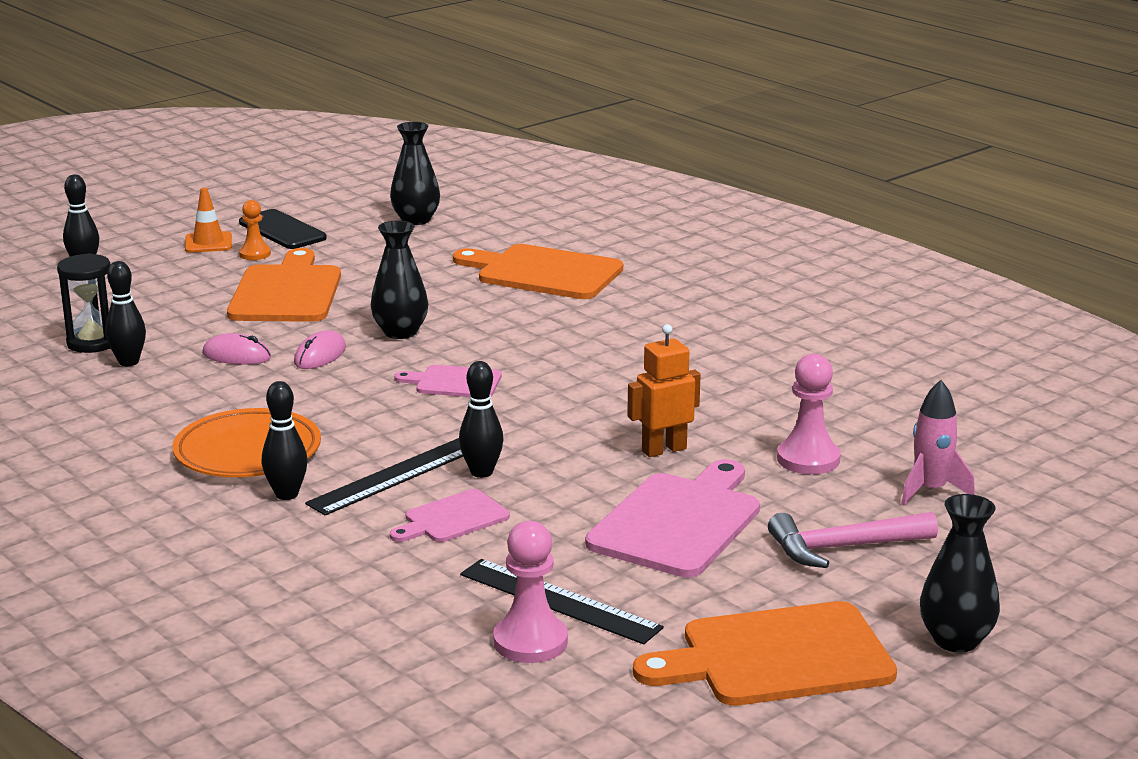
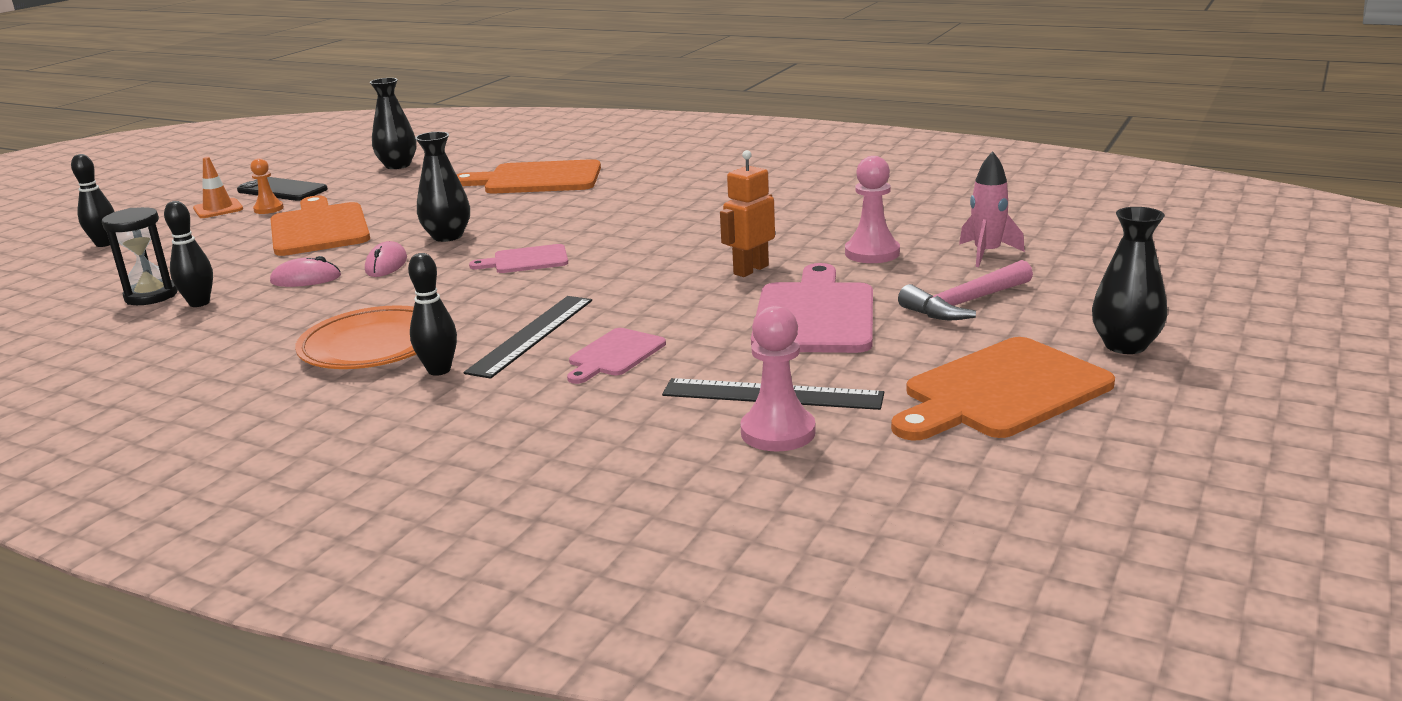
camera: 20 degrees left, 0 degrees up
(481, 472) = (609, 316): black bowling pin -> none

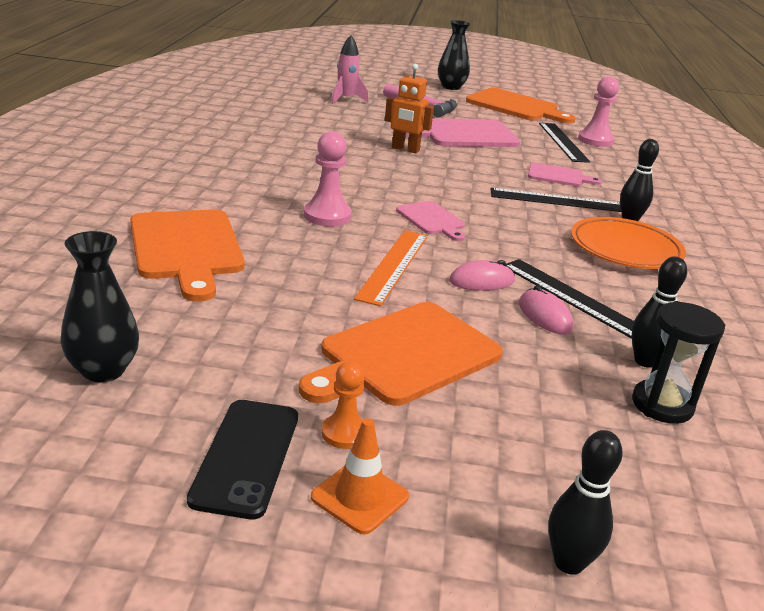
camera: 115 degrees left, 5 degrees up
(317, 296) = (573, 298): none -> black ruler
(447, 236) = (393, 265): black vase -> orange ruler
(872, 253) = (358, 122): pink pawn -> pink pawn (327, 216)

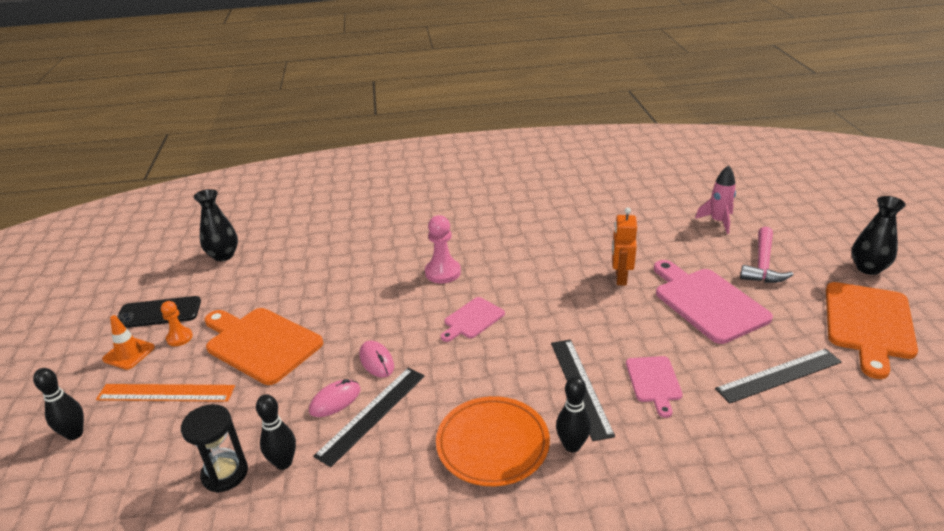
camera: 80 degrees right, 5 degrees up
(186, 248) = (359, 238): orange cutting board -> none
(393, 265) = (379, 316): orange ruler -> orange ruler (166, 393)
(595, 140) = (823, 403): pink pawn -> none

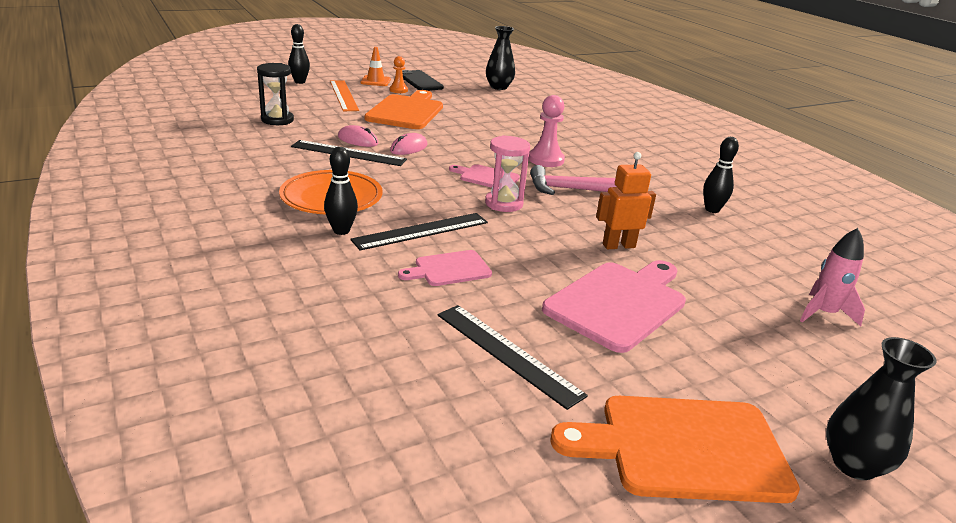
camera: 65 degrees right, 5 degrees down
(283, 463) = (291, 133): black bowling pin -> black bowling pin (712, 210)
(533, 321) = (504, 204): none -> pink hourglass
(762, 264) = (750, 350): pink hammer -> pink hammer (569, 189)

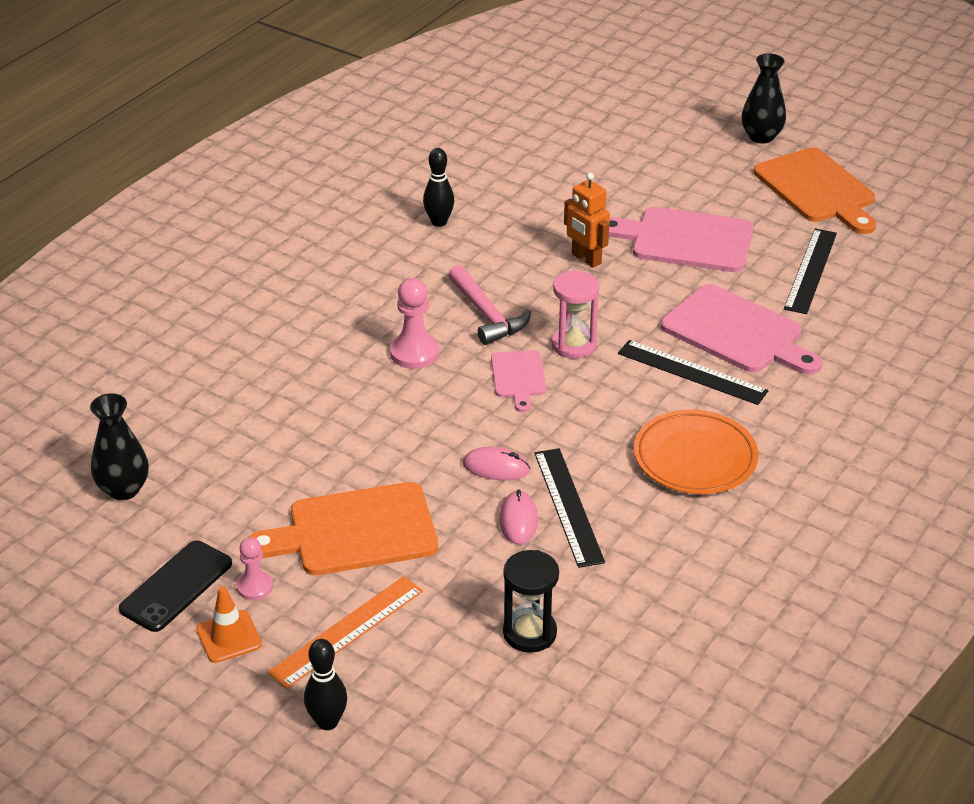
camera: 115 degrees left, 10 degrees up
(341, 231) = (749, 418): black bowling pin -> none
(398, 90) = (255, 587): orange pawn -> pink pawn
(449, 269) = (737, 332): pink cutting board -> pink cutting board, size x1.84
(823, 313) = (589, 153): pink rocket -> none

